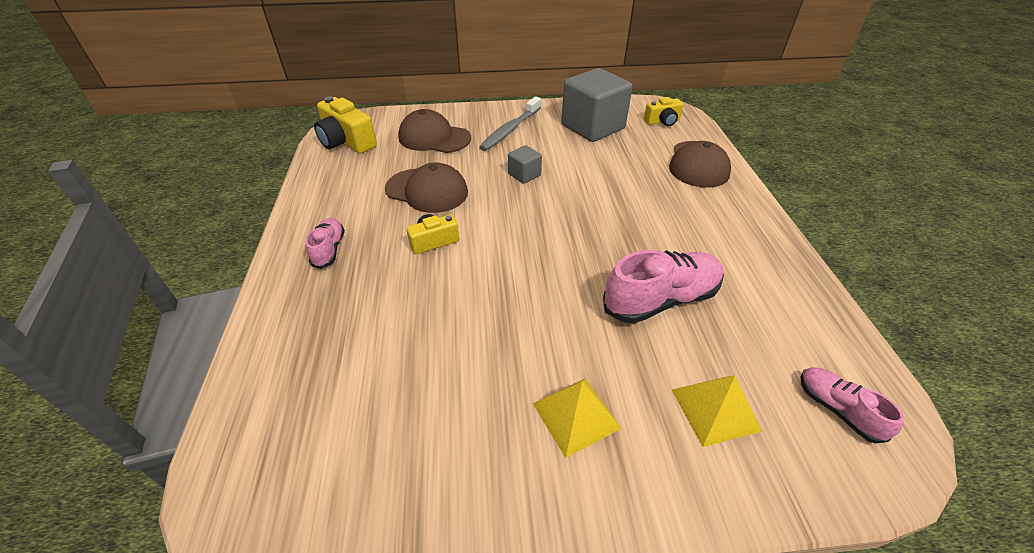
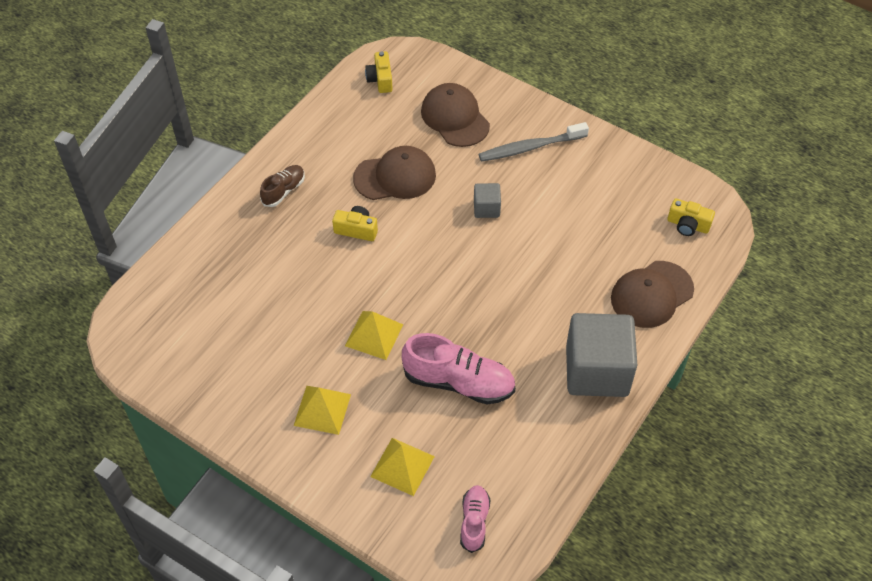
camera: 40 degrees right, 10 degrees up
(329, 249) = (284, 191): pink shoe -> brown shoe
(346, 142) = (380, 79): yellow camera -> yellow camera, size x0.59
(427, 190) = (395, 177): brown cap -> brown cap turned 75 degrees counterclockwise
(544, 311) = (374, 335): none -> yellow pyramid
(592, 127) = (610, 190): grey cube -> grey cube (597, 371)

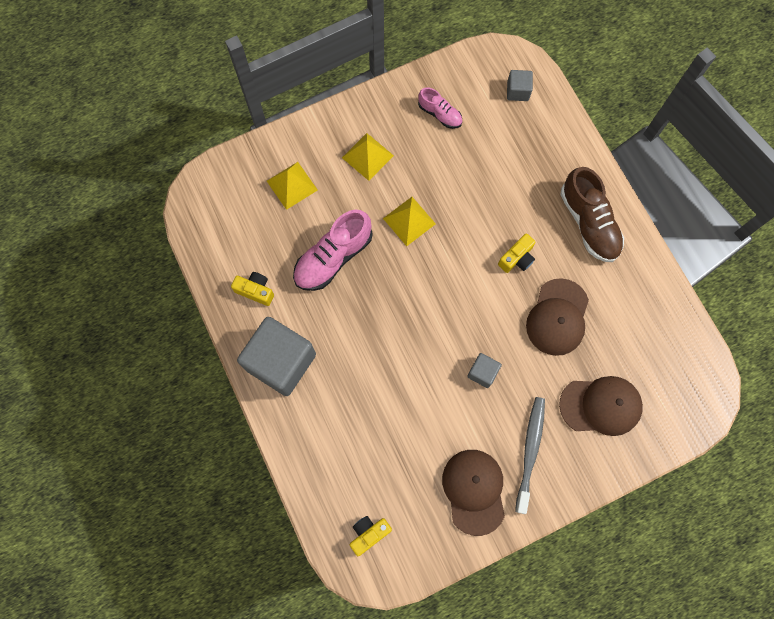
camera: 120 degrees right, 20 degrees up
(162, 308) = (517, 91): none -> grey cube
(284, 191) = (589, 223): brown shoe -> brown shoe, size x1.79
(380, 79) = (682, 366): yellow camera -> yellow camera (255, 291)
(474, 522) = (223, 208): pink shoe -> pink shoe (440, 114)
(651, 294) = (320, 451): brown cap -> brown cap (474, 491)

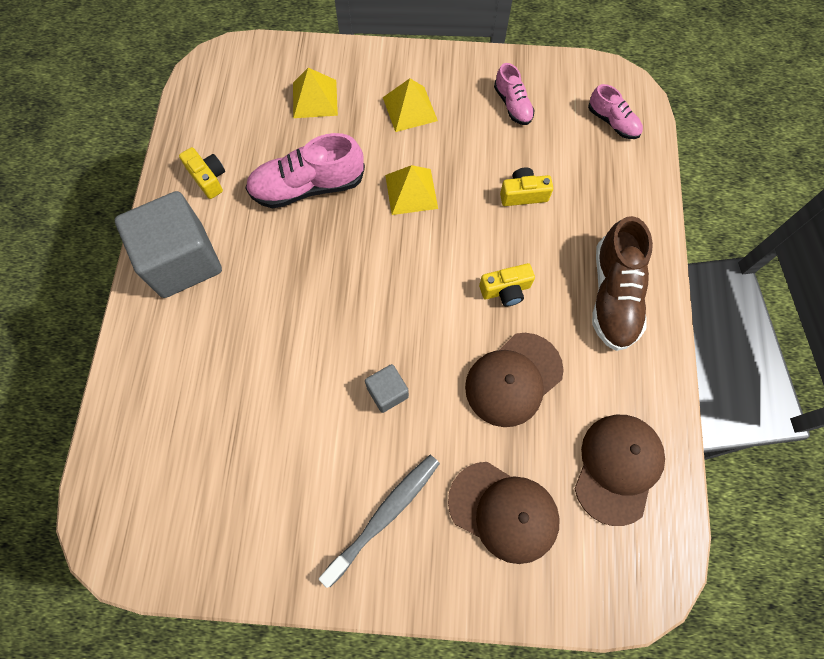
camera: 30 degrees right, 5 degrees down
(369, 533) = (142, 498): yellow camera -> yellow camera (523, 194)
(474, 491) = (290, 522): brown cap -> brown cap (617, 468)
(517, 91) = (612, 122): grey cube -> pink shoe

